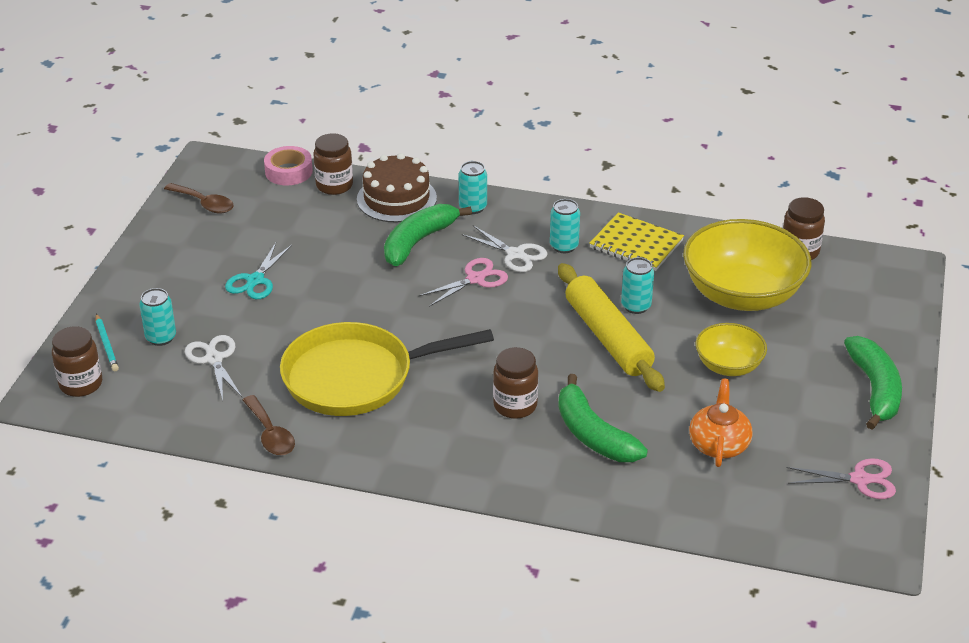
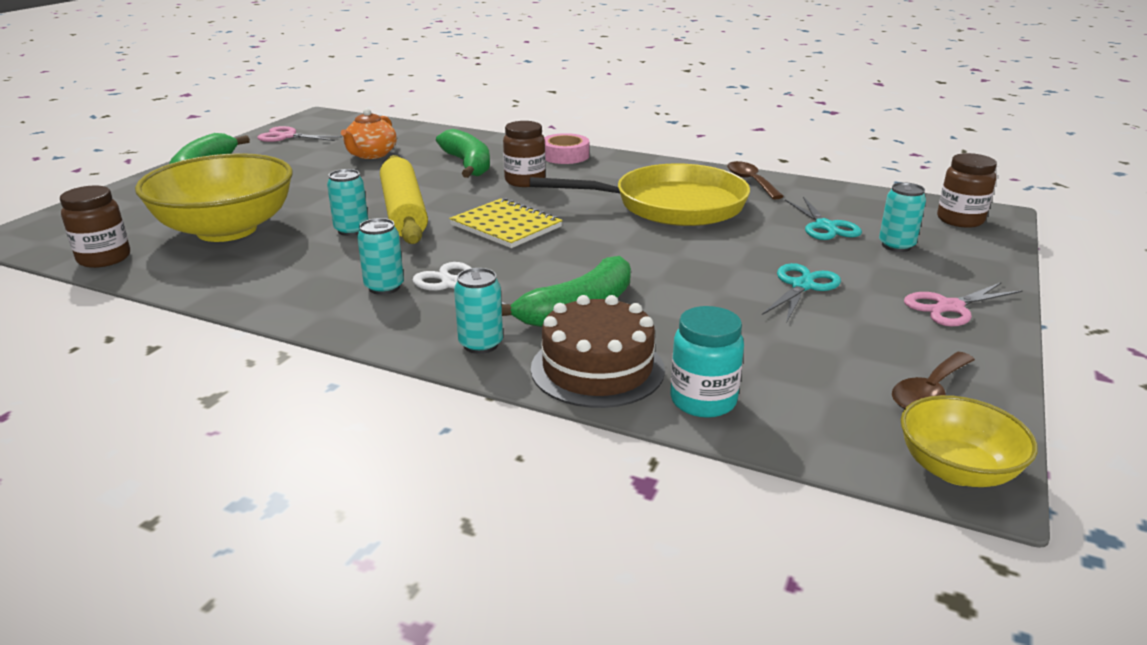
camera: 170 degrees left, 10 degrees down
(106, 345) = (957, 245): turquoise pencil -> none
(204, 203) = (929, 392): brown spoon -> brown spoon turned 90 degrees counterclockwise
(214, 359) = (825, 226): white scissors -> turquoise scissors
(288, 171) = (793, 436): pink tape -> pink tape (565, 156)
(334, 185) = (703, 401): brown jar -> turquoise jar
(475, 279) = (518, 265): pink scissors -> pink scissors (950, 307)
(636, 244) = (290, 281): yellow notebook -> yellow notebook (506, 226)
(728, 366) = (309, 188): yellow bowl -> yellow bowl (956, 469)

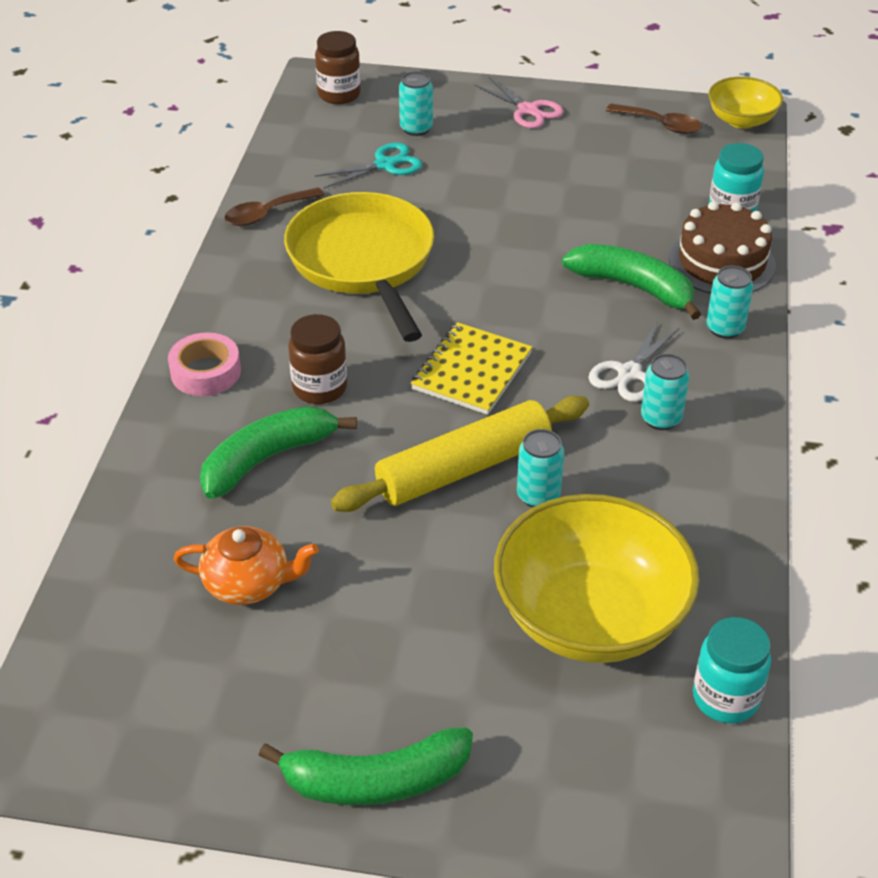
camera: 105 degrees left, 15 degrees up
(104, 258) = (725, 698): brown jar -> turquoise jar
(287, 136) = (170, 744): pink scissors -> none
(802, 286) = (525, 175): turquoise scissors -> none

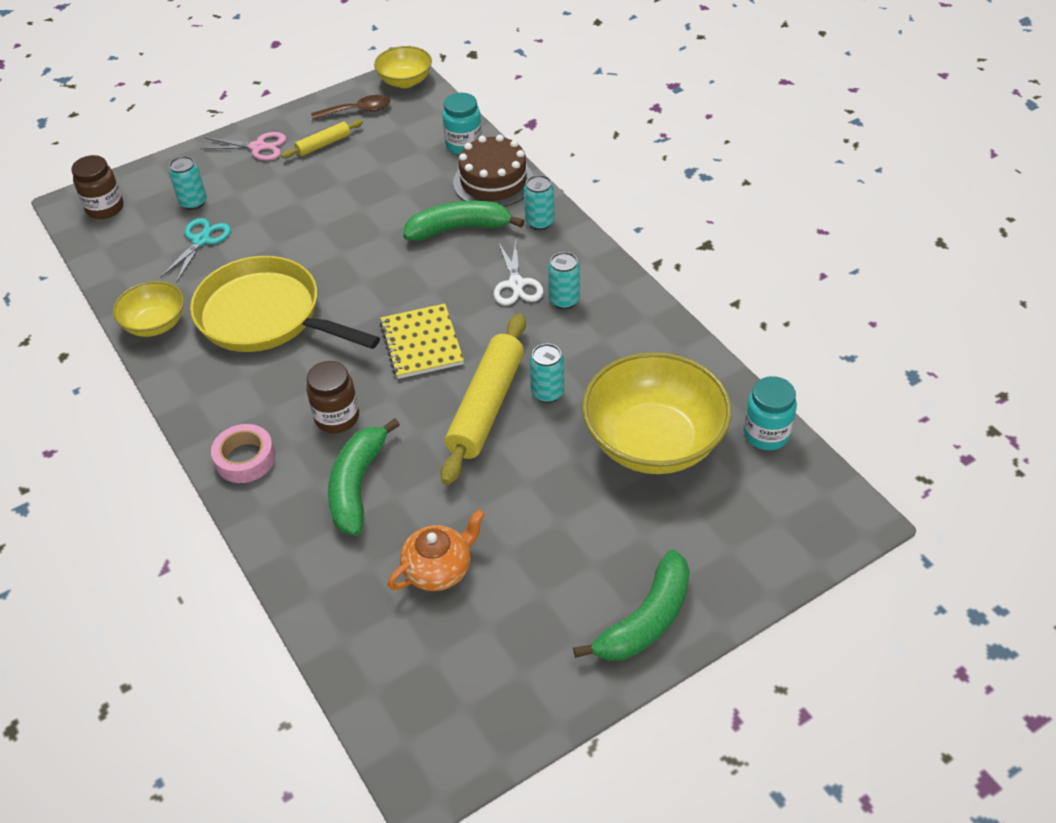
camera: 40 degrees left, 5 degrees up
(267, 214) = (155, 324): brown spoon -> yellow bowl
(591, 138) = (323, 144): none -> yellow rolling pin

